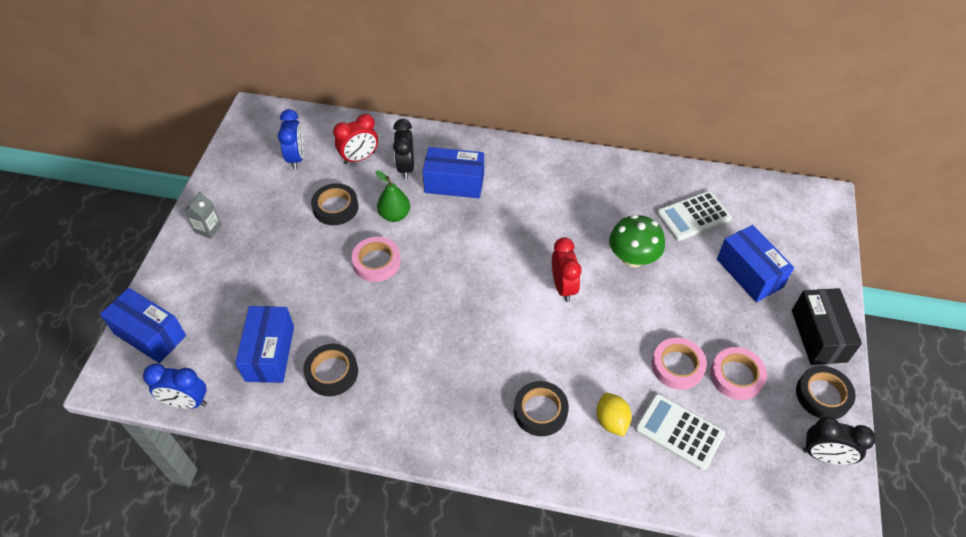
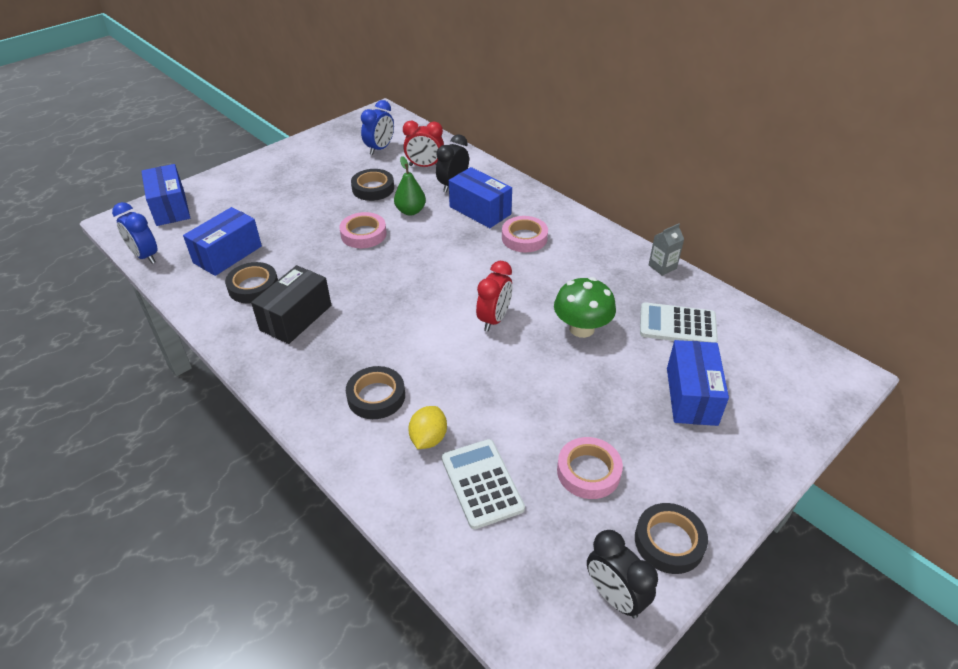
camera: 35 degrees right, 10 degrees down
(208, 229) = (274, 165): grey carton -> grey carton (662, 267)
(677, 366) = (536, 431): pink tape -> pink tape (524, 238)
(818, 336) = (718, 487): black box -> black box (296, 317)

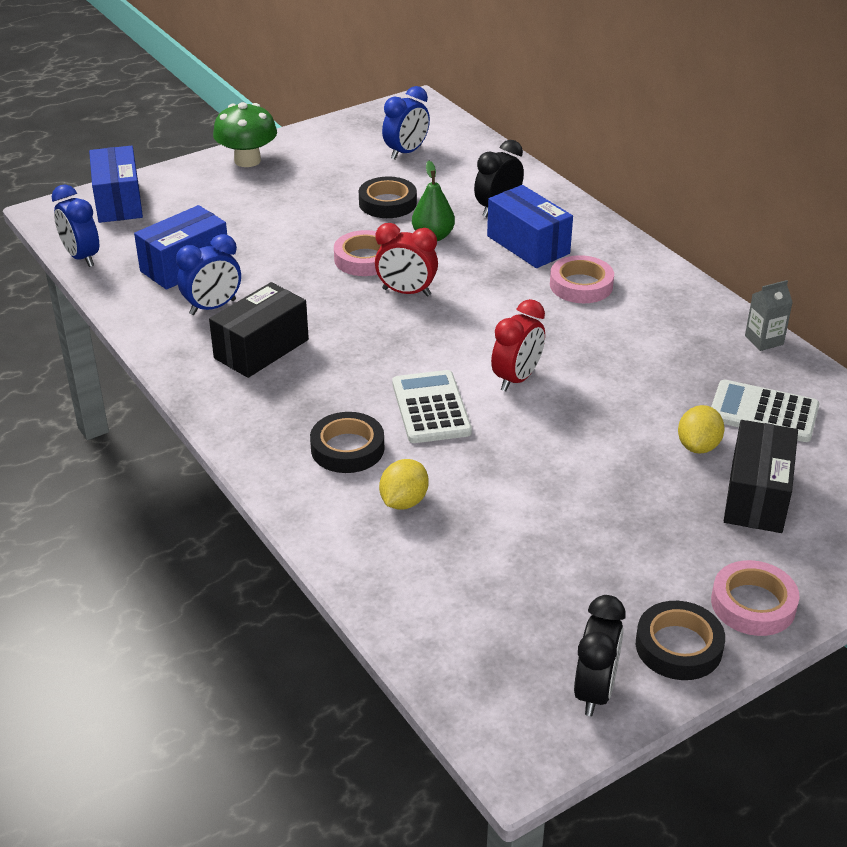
camera: 10 degrees right, 5 degrees down
(253, 287) = (213, 307): black tape -> blue clock
(424, 166) = (463, 180): red clock -> red clock (406, 292)
(482, 483) = (460, 557): white calculator -> white calculator (431, 408)
(581, 328) = (631, 402): green mushroom -> green mushroom (247, 160)
(588, 471) = (597, 561): pink tape -> pink tape (753, 604)
(614, 596) = (594, 691): black clock -> black clock turned 135 degrees counterclockwise
(638, 359) = (698, 446): none -> yellow lemon
(691, 396) = (756, 496): blue box -> black box

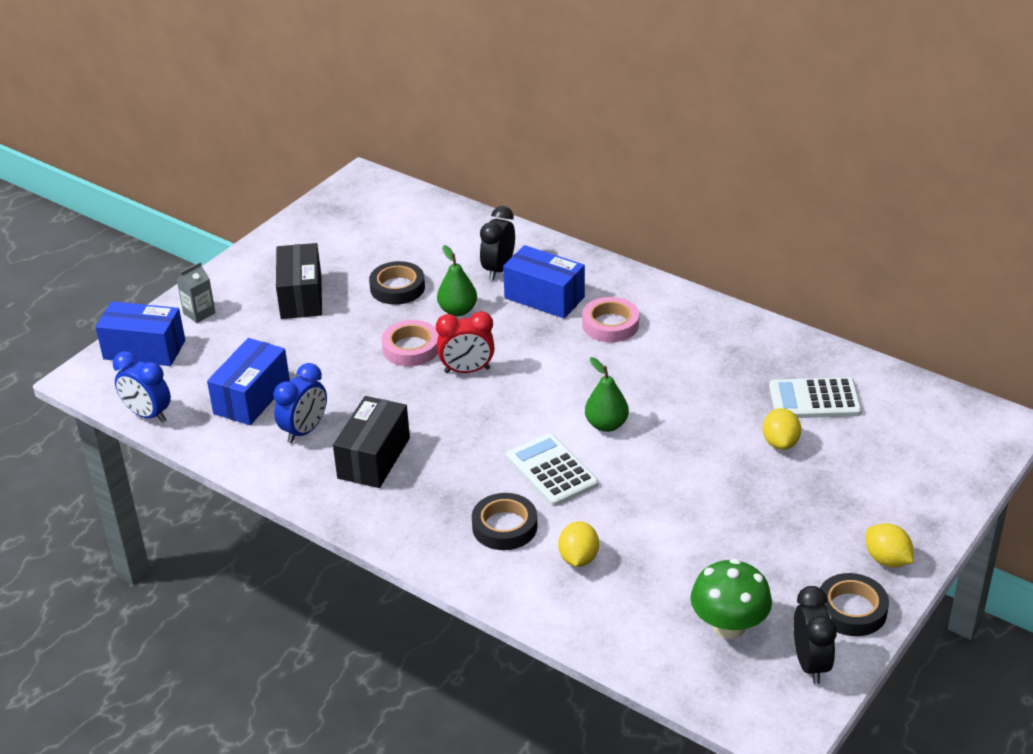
camera: 20 degrees left, 0 degrees up
(118, 202) = (144, 349): blue box -> blue box turned 45 degrees counterclockwise
(247, 160) = (240, 276): green mushroom -> green mushroom (729, 626)
(406, 152) = (383, 232): blue clock -> none
(517, 379) = (606, 425): red clock -> green pear
(753, 604) = (887, 560): pink tape -> yellow lemon
(756, 496) = (845, 472): black box -> black box (301, 296)
(764, 340) = (782, 336): grey carton -> grey carton (199, 313)

